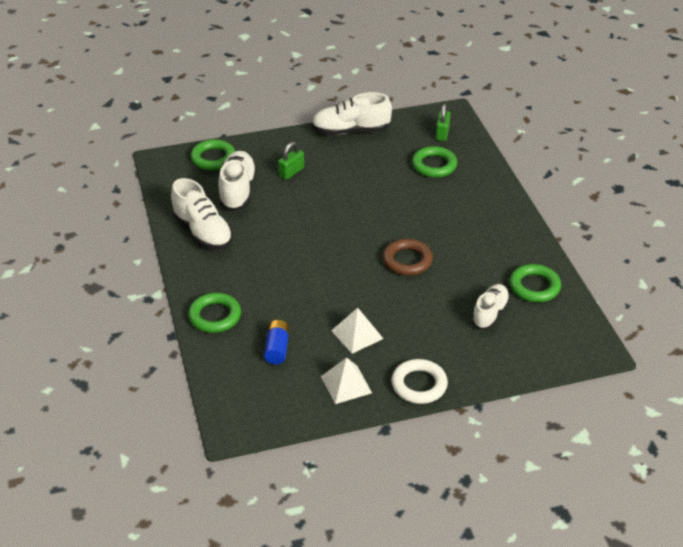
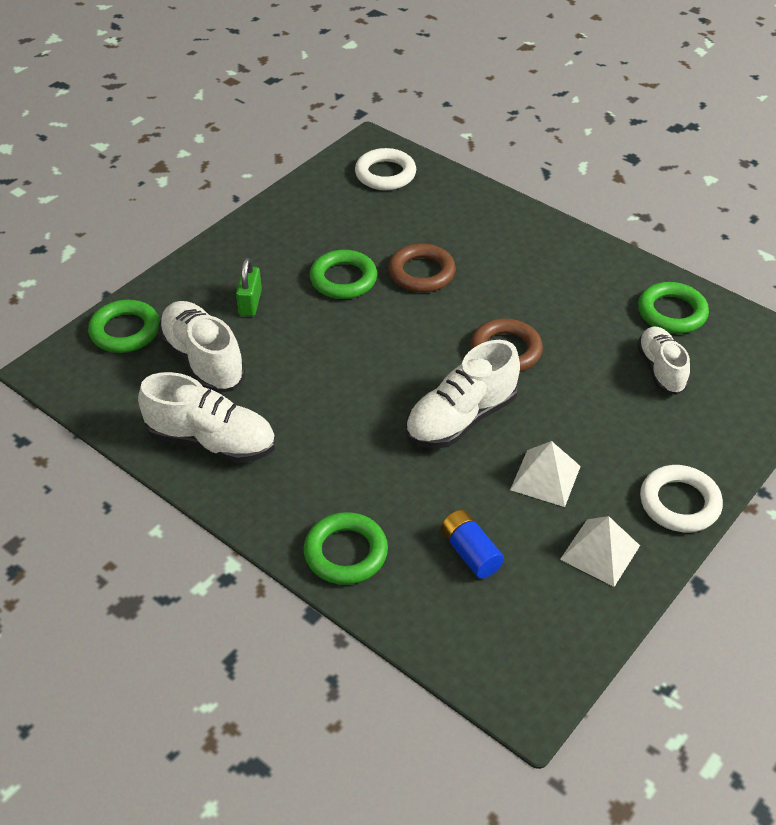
camera: 35 degrees left, 5 degrees up
(351, 131) = (272, 216): white shoe -> white shoe (461, 418)
(404, 198) = (421, 273): none -> brown ring
(434, 165) = (415, 217): green ring -> green ring (343, 279)
(442, 134) = (385, 174): green padlock -> white ring

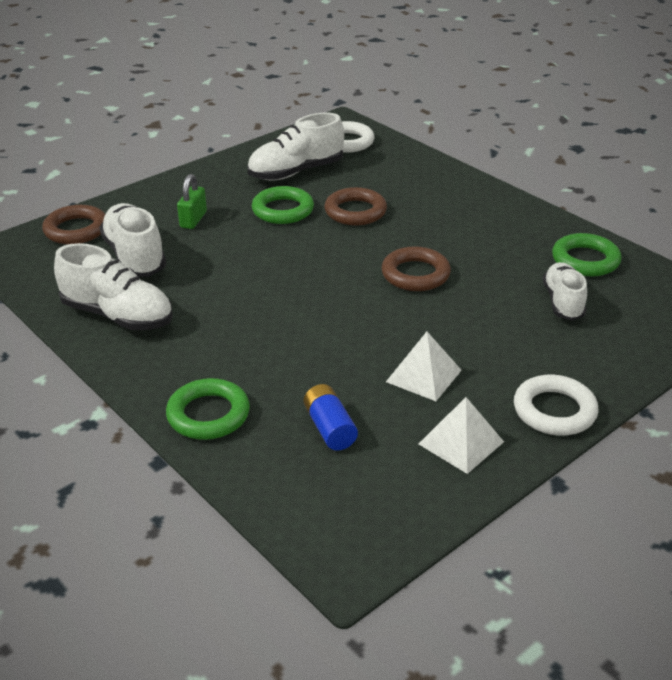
camera: 10 degrees right, 10 degrees down
(125, 331) = (76, 230): green ring -> brown ring
(461, 418) = (356, 321): white shoe -> white shoe (296, 172)

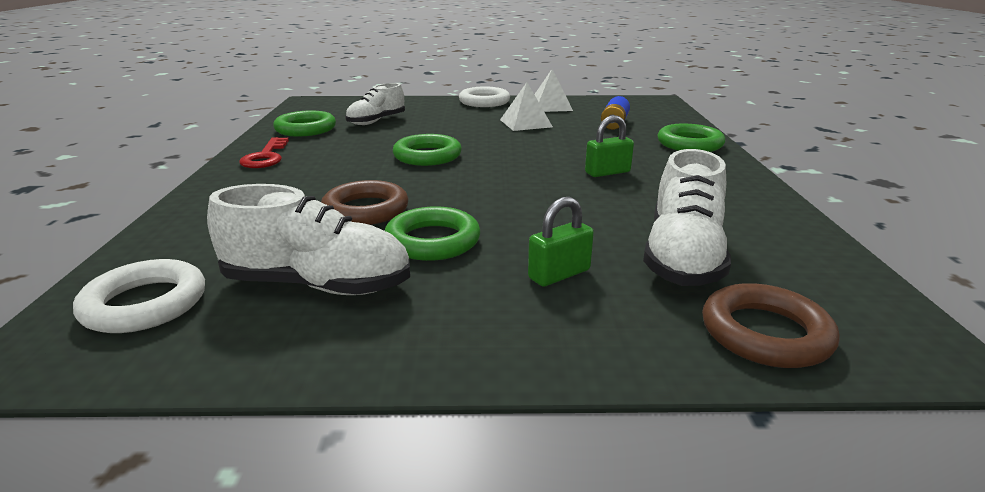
camera: 140 degrees left, 10 degrees down
(118, 315) = (736, 210): white shoe -> none
(247, 320) = (607, 172): none -> green padlock
(415, 274) = (427, 156): brown ring -> green ring
(520, 219) = (266, 157): none -> red key

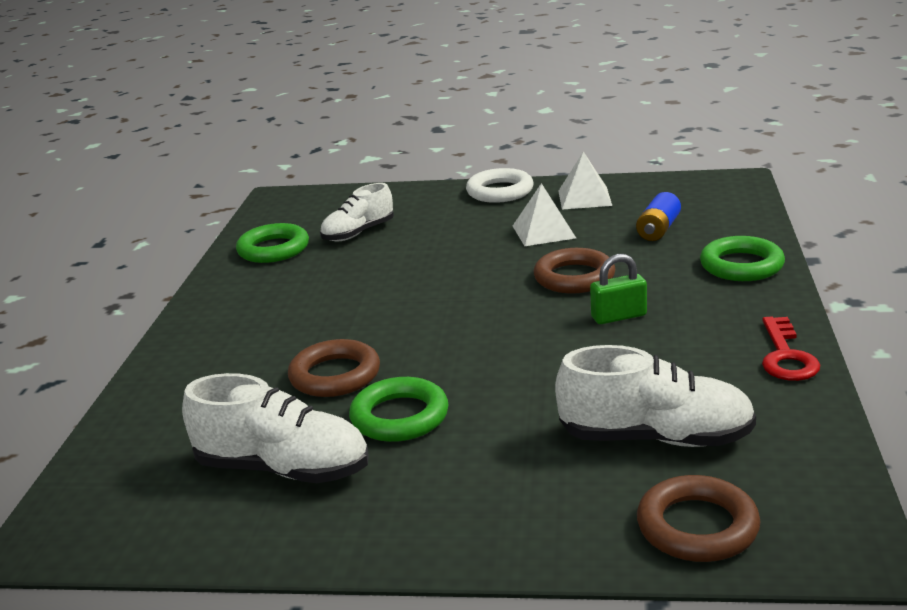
camera: 10 degrees right, 0 degrees up
(145, 304) = (129, 488): white ring -> none
(266, 157) = (229, 297): red key -> red key (786, 356)
(427, 156) = (412, 292): green ring -> none
(559, 274) = (519, 458): green padlock -> none
(560, 149) = (574, 277): none -> brown ring
(682, 257) = (655, 438): white shoe -> white shoe turned 105 degrees counterclockwise

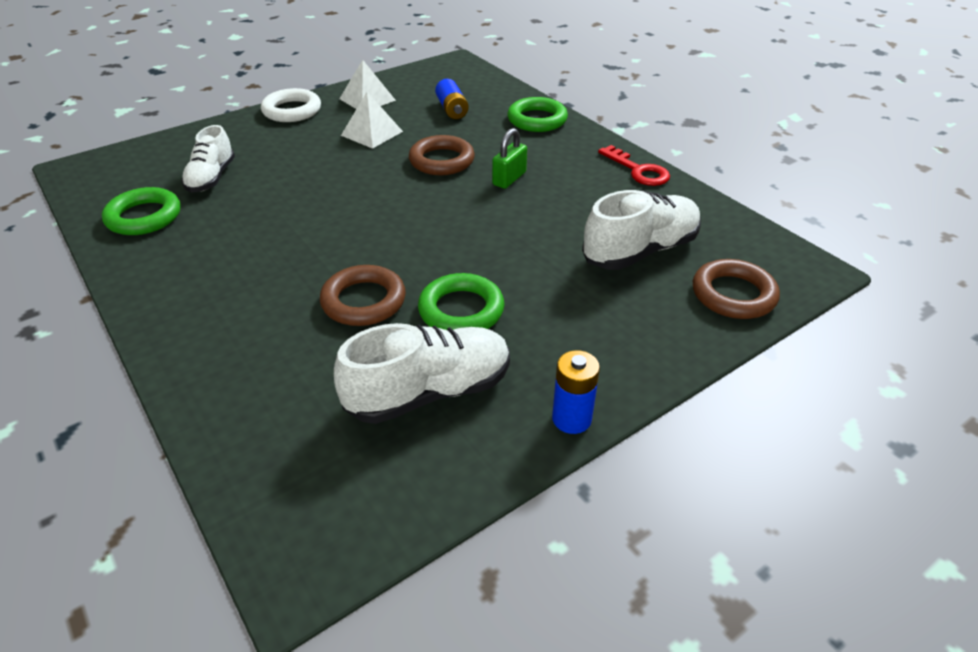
camera: 45 degrees left, 15 degrees up
(359, 549) = (571, 419): none -> blue battery

